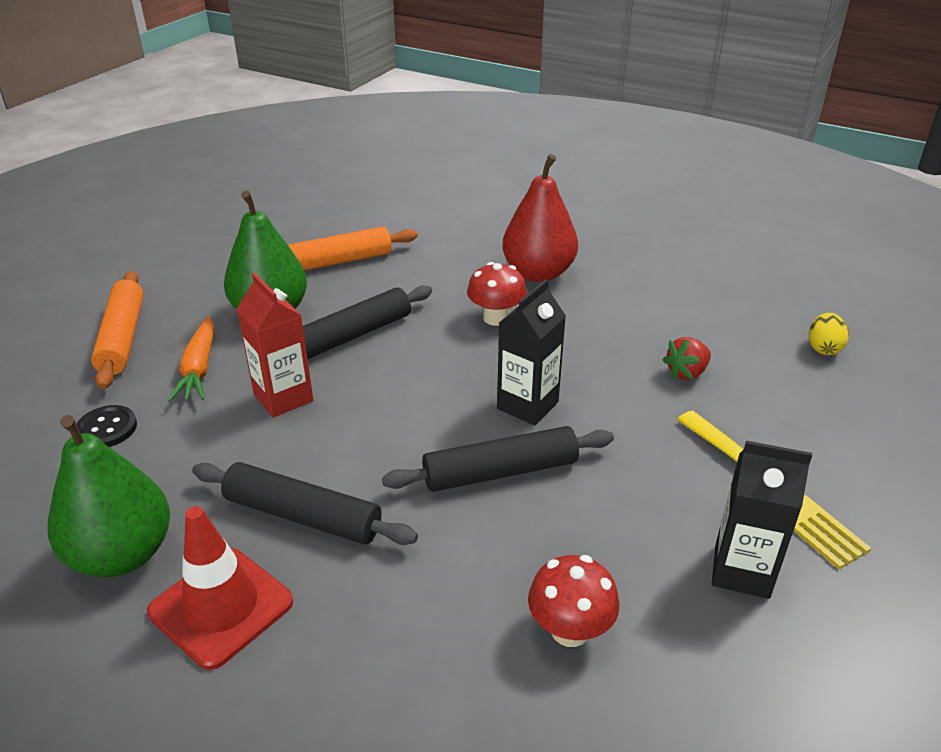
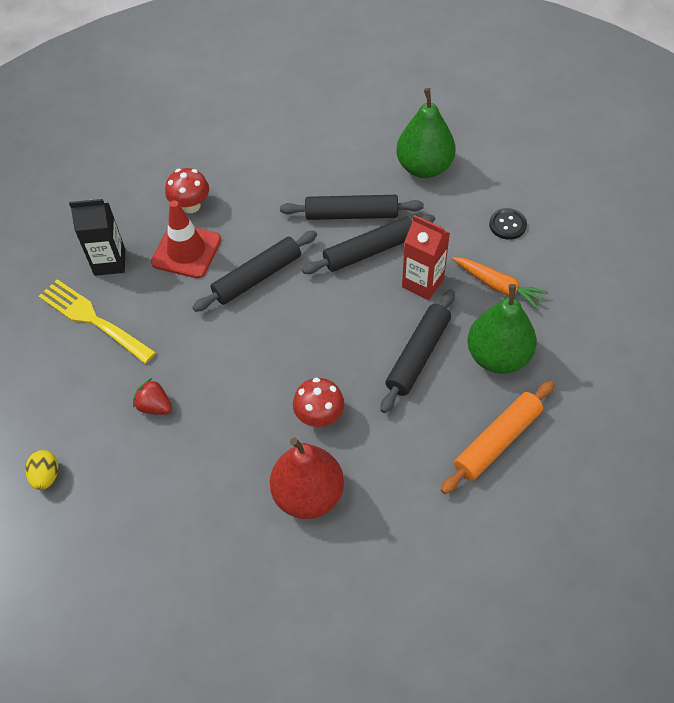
camera: 160 degrees right, 20 degrees up
(123, 337) = (578, 293): orange rolling pin -> none
(199, 368) = (498, 286): orange carrot -> orange carrot turned 150 degrees clockwise
(221, 607) = (356, 163): red traffic cone -> red traffic cone (186, 251)
(318, 455) = (369, 251): none -> black rolling pin
(527, 405) = (260, 333): black carton -> none
(686, 373) = (154, 406): red strawberry -> red strawberry turned 90 degrees counterclockwise

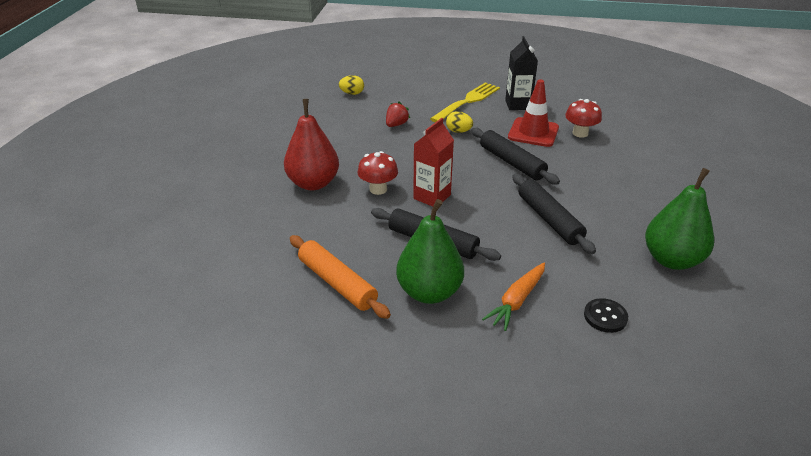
camera: 90 degrees right, 20 degrees down
(179, 330) = (458, 131): none -> yellow egg
(351, 214) = (592, 211): black rolling pin -> none
(422, 283) = (515, 249): red carton -> red carton (432, 197)

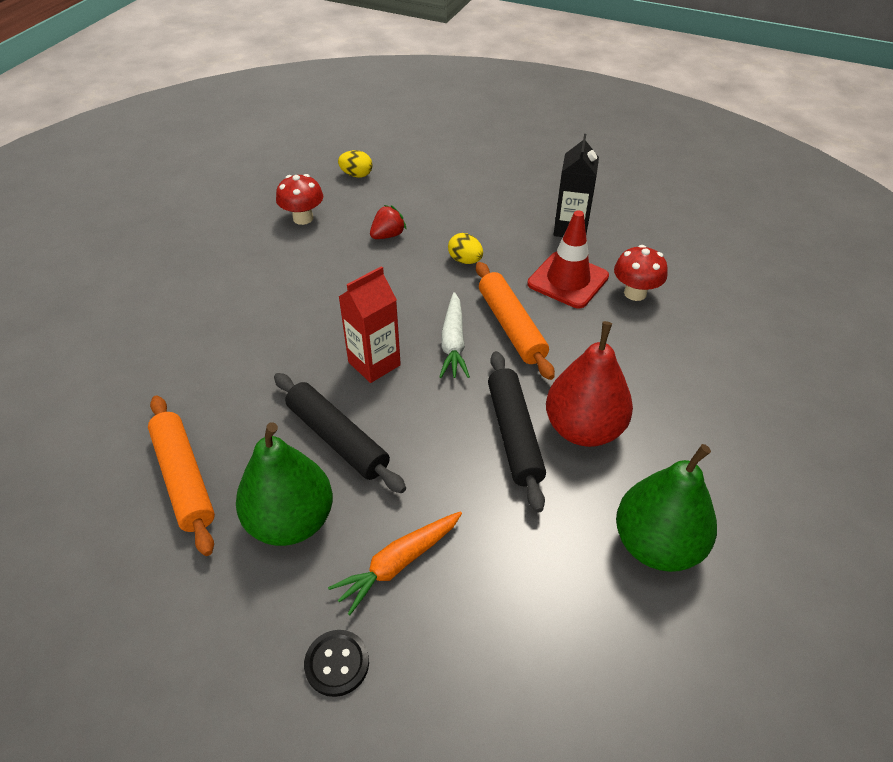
camera: 15 degrees right, 10 degrees up
(313, 183) = (235, 312): red pear -> red pear (583, 429)
(378, 189) = (311, 337): red mushroom -> red mushroom (303, 218)
(467, 101) = (502, 212): yellow fork -> none
(479, 177) = (453, 343): none -> white carrot
(512, 162) = (511, 326): black rolling pin -> orange rolling pin
(605, 316) = (507, 621): black button -> black button (337, 663)

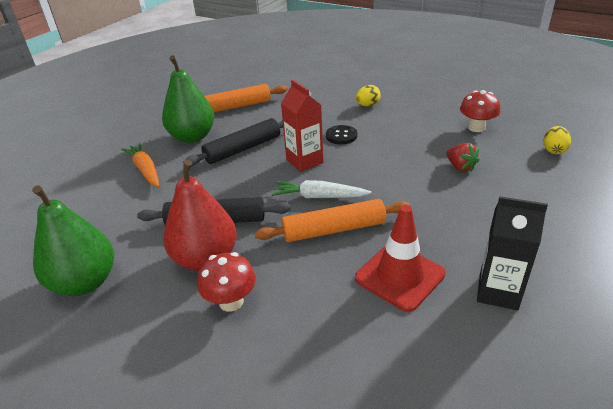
camera: 100 degrees right, 10 degrees down
(337, 663) = (105, 152): black button -> black button (341, 136)
(465, 260) = (428, 208): yellow egg -> yellow egg (367, 105)
(635, 293) = (377, 331): red mushroom -> red mushroom (231, 301)

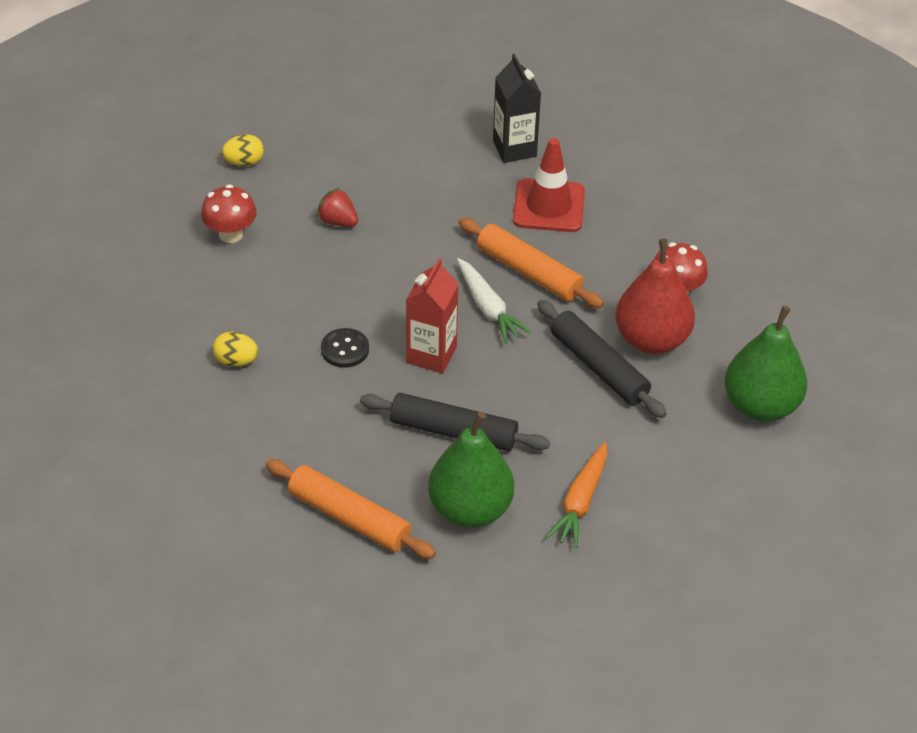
camera: 130 degrees left, 10 degrees up
(460, 167) = (338, 221): red strawberry -> red strawberry turned 75 degrees counterclockwise

